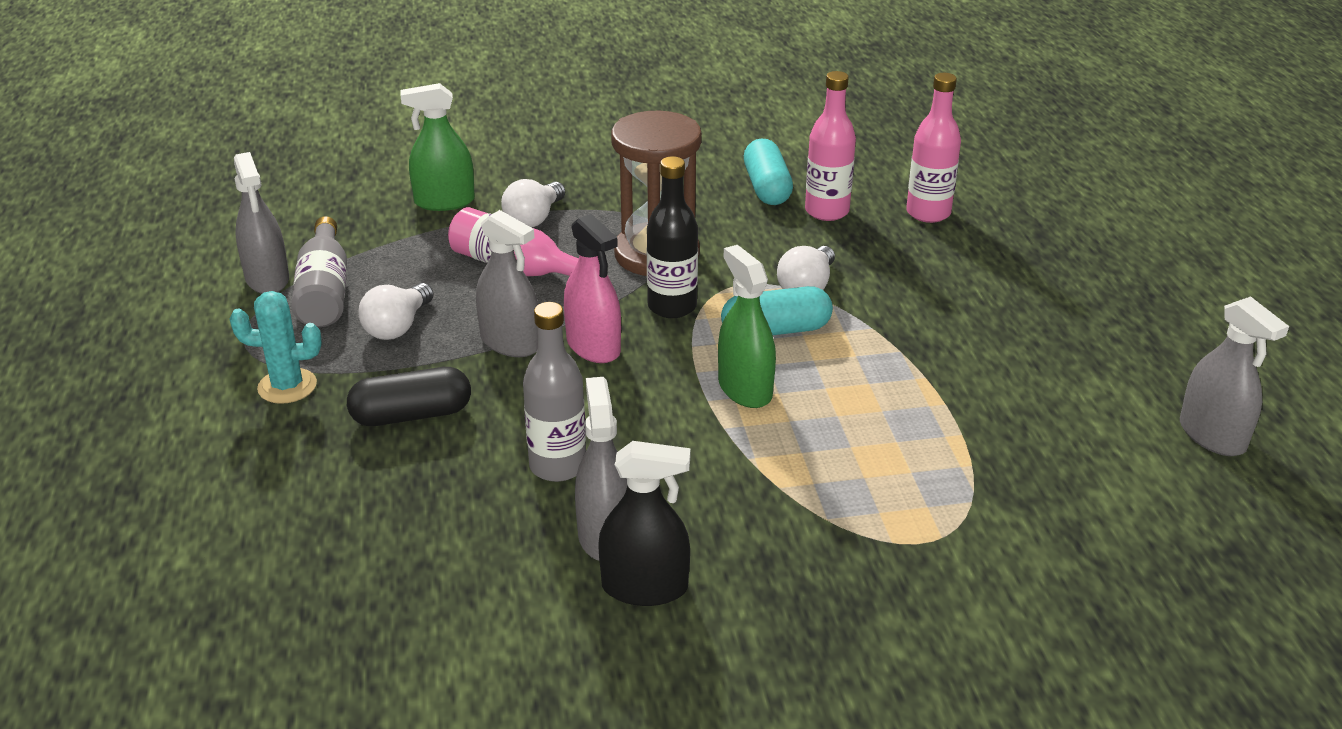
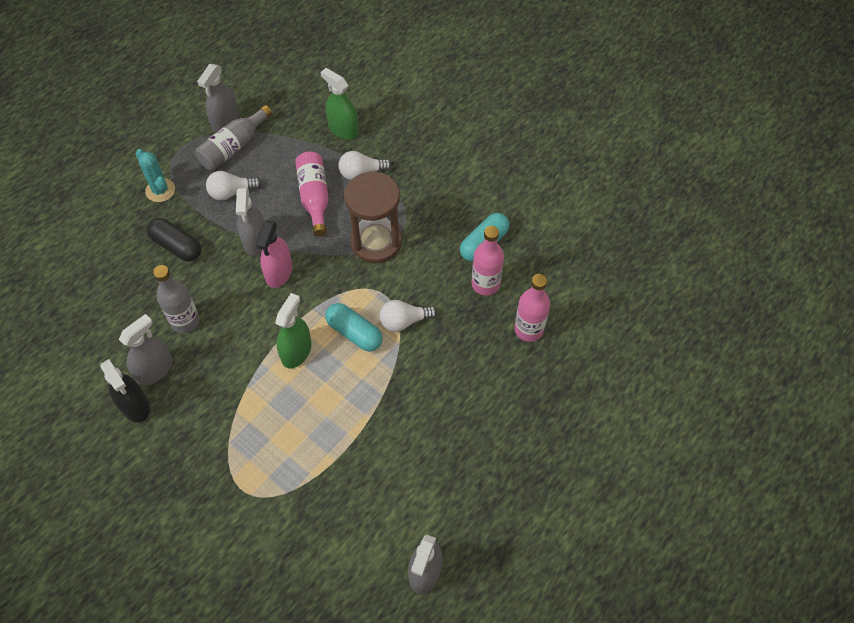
camera: 50 degrees right, 25 degrees up
(672, 306) = (337, 279): black bottle -> none

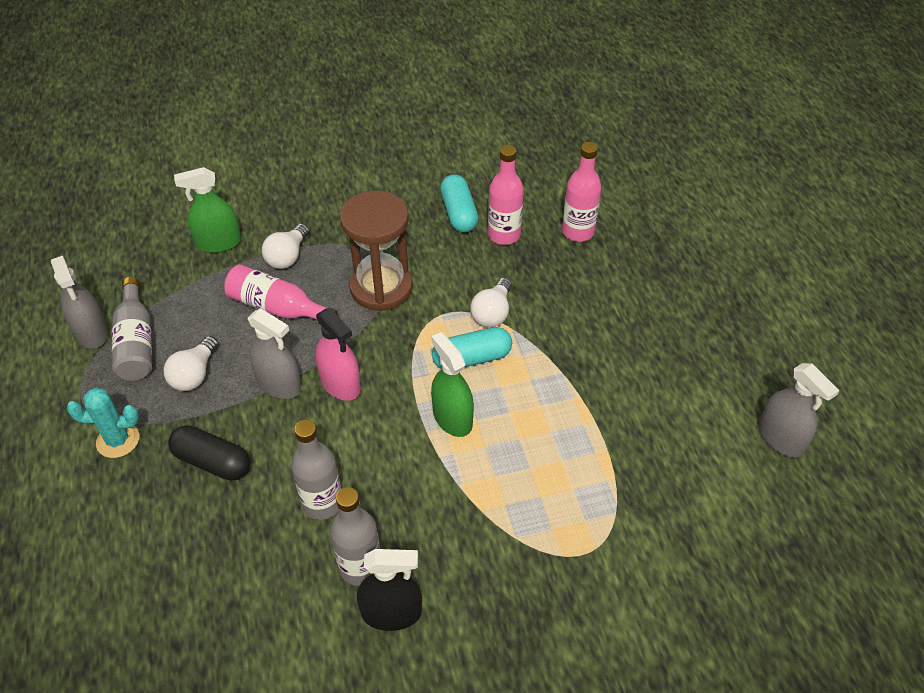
camera: 55 degrees left, 10 degrees down
(154, 370) = (360, 567): grey spray bottle -> grey bottle
(177, 246) = (212, 462): black capsule -> black capsule turned 45 degrees clockwise

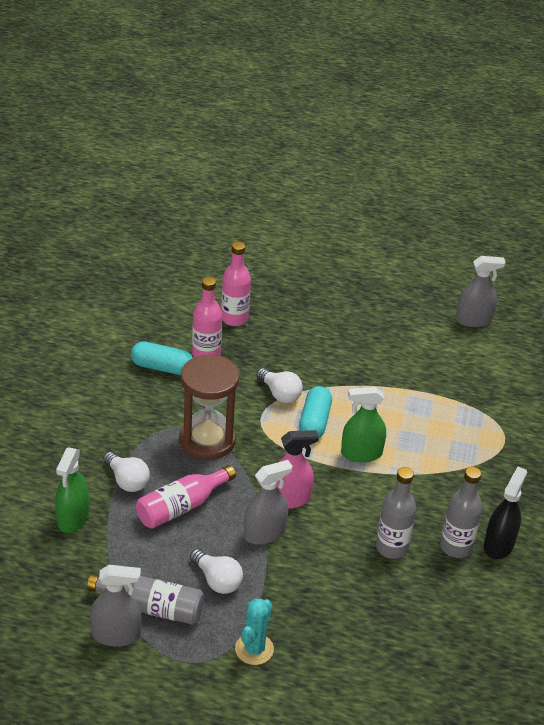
camera: 65 degrees left, 10 degrees down
(212, 462) = (315, 596): black capsule -> none

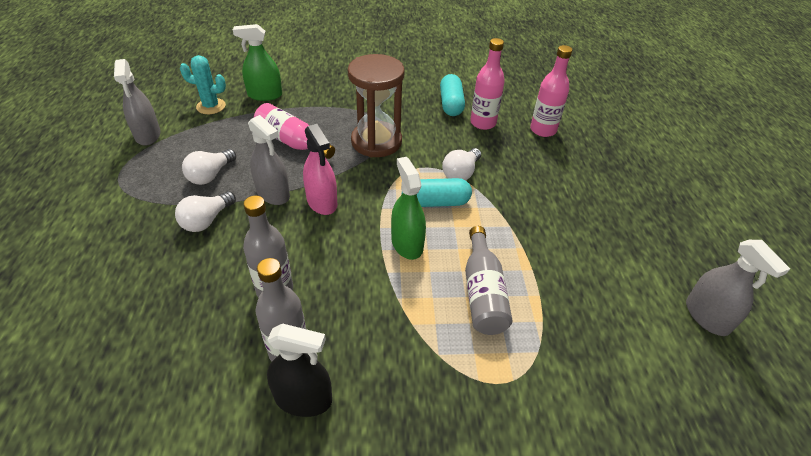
camera: 75 degrees right, 5 degrees up
(127, 481) = (312, 111): white light bulb -> white light bulb (207, 220)
(152, 607) = (177, 147): grey bottle -> grey bottle (483, 293)
(254, 649) = (131, 210): turquoise cactus -> turquoise cactus (211, 106)

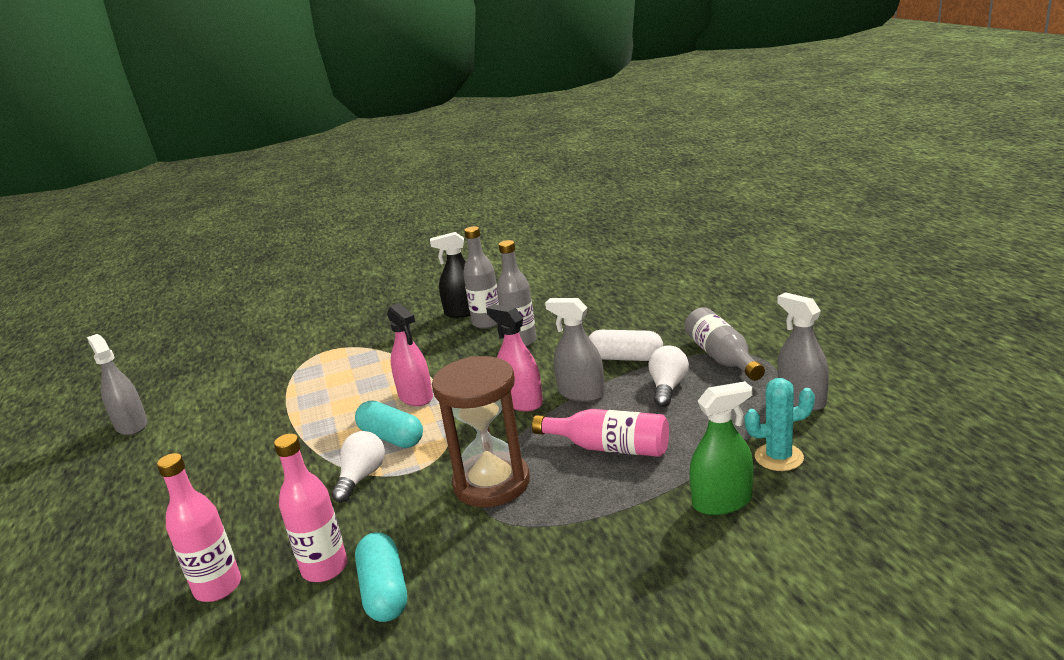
camera: 170 degrees right, 20 degrees down
(207, 220) = (625, 358): white light bulb -> white capsule
(407, 244) = (415, 396): green spray bottle -> pink spray bottle
(435, 202) = (391, 437): turquoise capsule -> turquoise capsule turned 60 degrees clockwise
(483, 293) = (338, 386): grey bottle -> grey bottle (722, 357)

